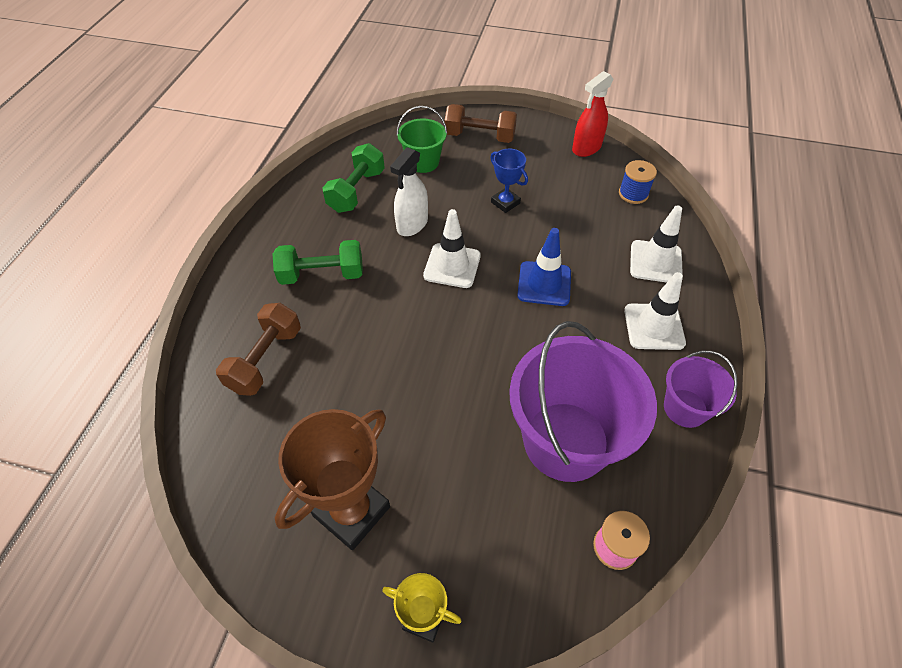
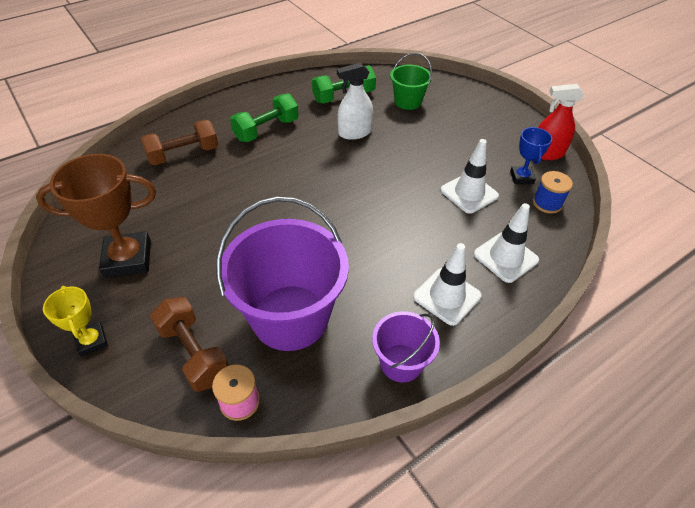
camera: 40 degrees right, 5 degrees down
(322, 274) = (266, 130): green dumbbell -> green dumbbell turned 75 degrees counterclockwise
(452, 266) = (349, 170): white traffic cone -> white traffic cone (469, 193)
(479, 136) = (468, 106): brown dumbbell -> brown dumbbell (194, 353)
(505, 203) = (435, 154): blue trophy -> blue trophy (521, 177)
(544, 284) = (398, 218): blue traffic cone -> none

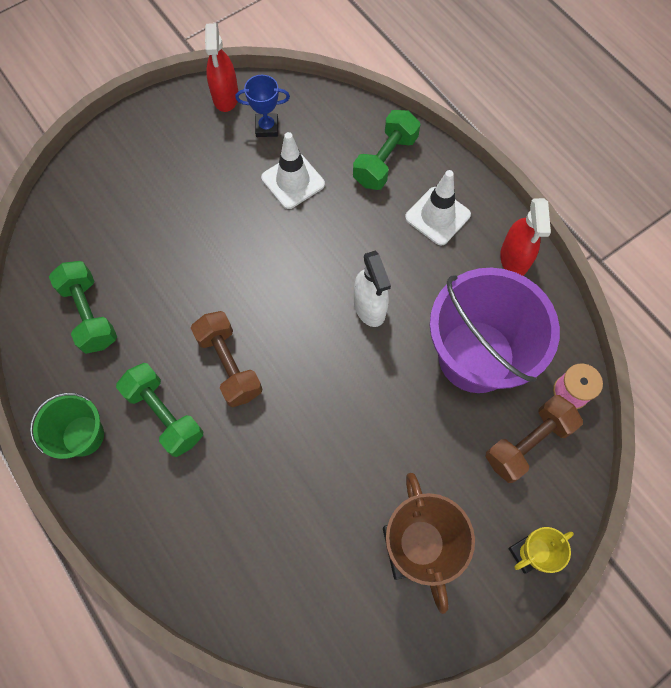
camera: 90 degrees left, 20 degrees up
(183, 154) = (217, 523): brown dumbbell -> brown dumbbell (229, 365)
(354, 133) = (177, 299): white spray bottle -> white spray bottle (369, 307)
(401, 363) = (514, 259): purple bucket -> red spray bottle
(407, 102) = (110, 232): green bucket -> green bucket (83, 436)
(505, 257) = (385, 160): white traffic cone -> green dumbbell
(547, 203) = (307, 112): blue spool -> none

